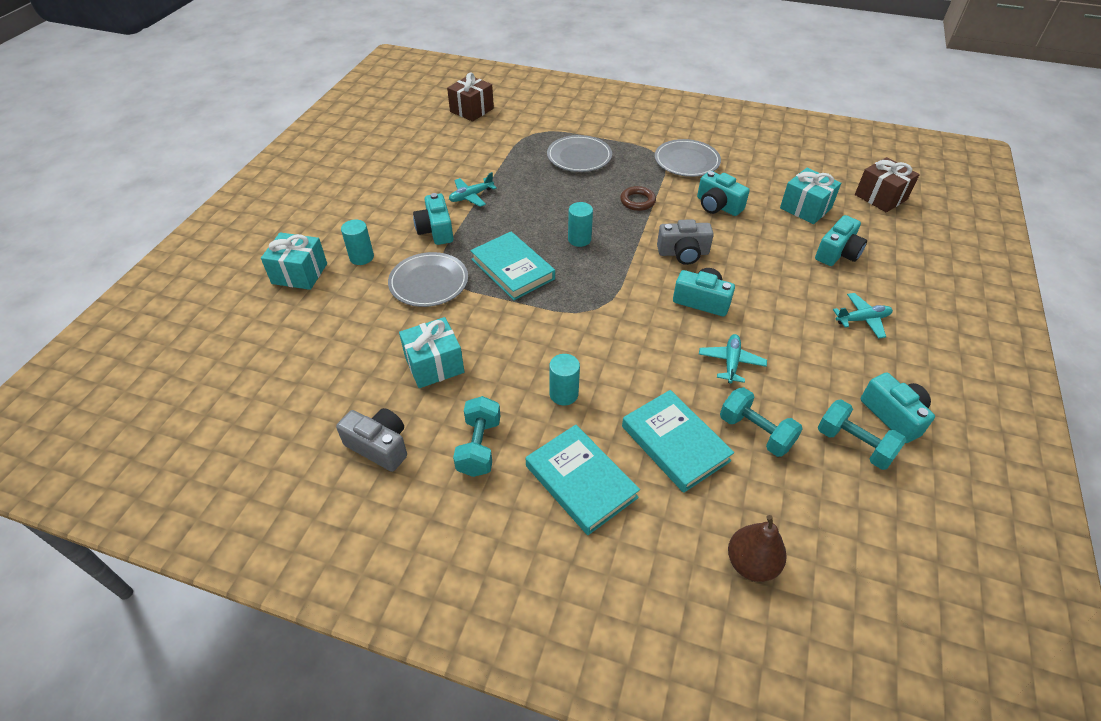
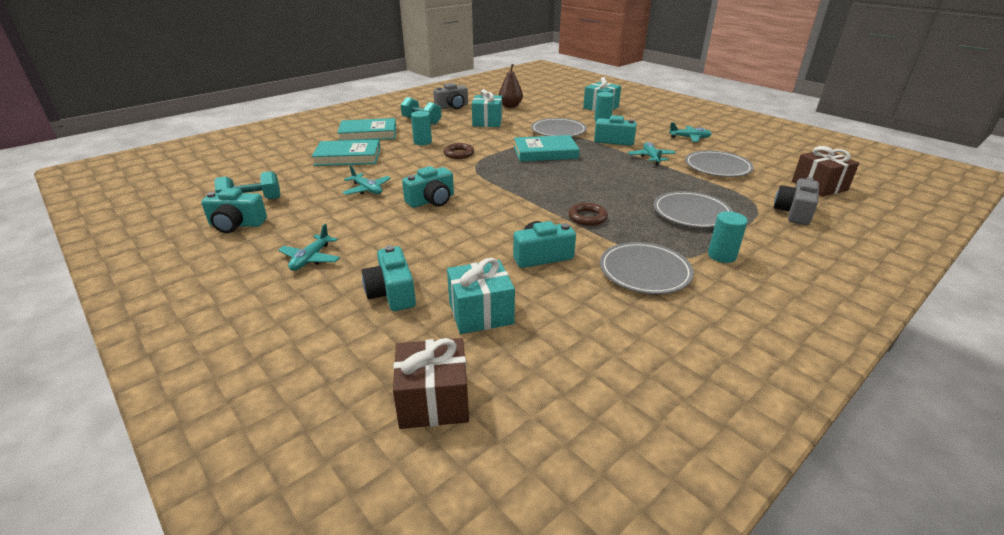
camera: 120 degrees right, 15 degrees down
(390, 183) = (690, 138): none -> turquoise plane
(467, 157) = (717, 167): none -> grey plate
(574, 337) = (459, 154): none -> brown ring
(579, 239) = (556, 179): turquoise cylinder -> turquoise cylinder (721, 255)
(683, 253) = (492, 213): grey camera -> grey camera (794, 212)
(751, 563) = (266, 152): brown pear -> brown pear (510, 106)
(755, 432) = (314, 178): turquoise dumbbell -> none

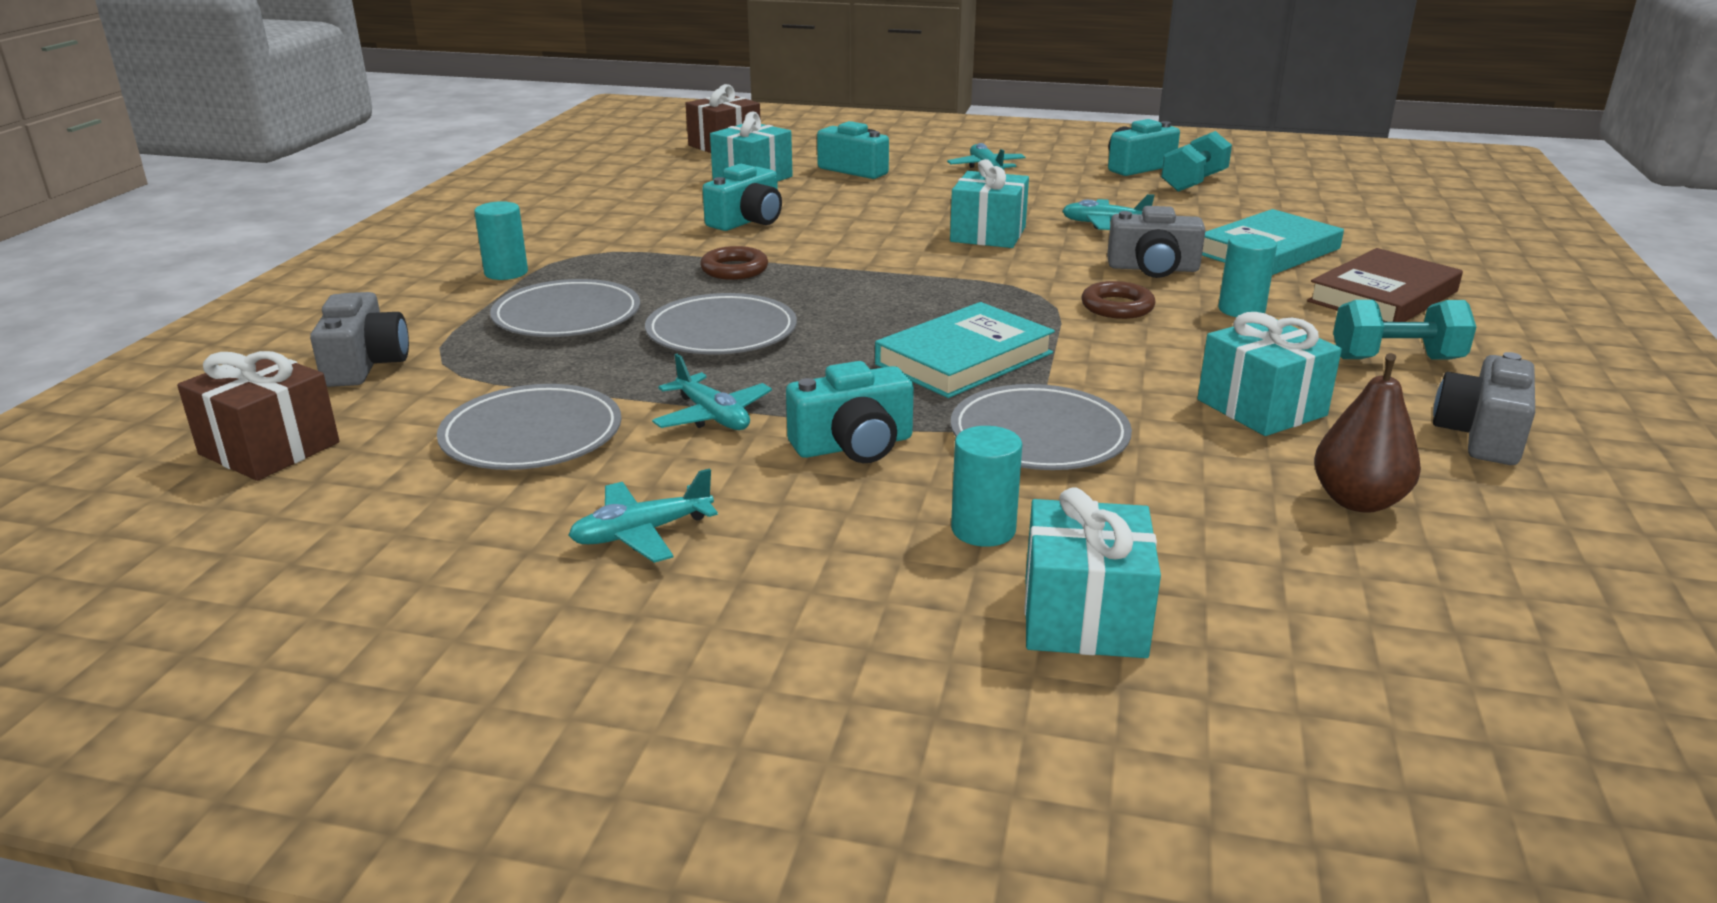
camera: 145 degrees right, 5 degrees down
(368, 134) = (1383, 296): turquoise book -> brown book
(409, 163) = (1153, 268): none -> grey camera
(432, 200) = (988, 234): turquoise camera -> turquoise gift
(644, 271) = (607, 236): grey plate -> grey plate (721, 332)

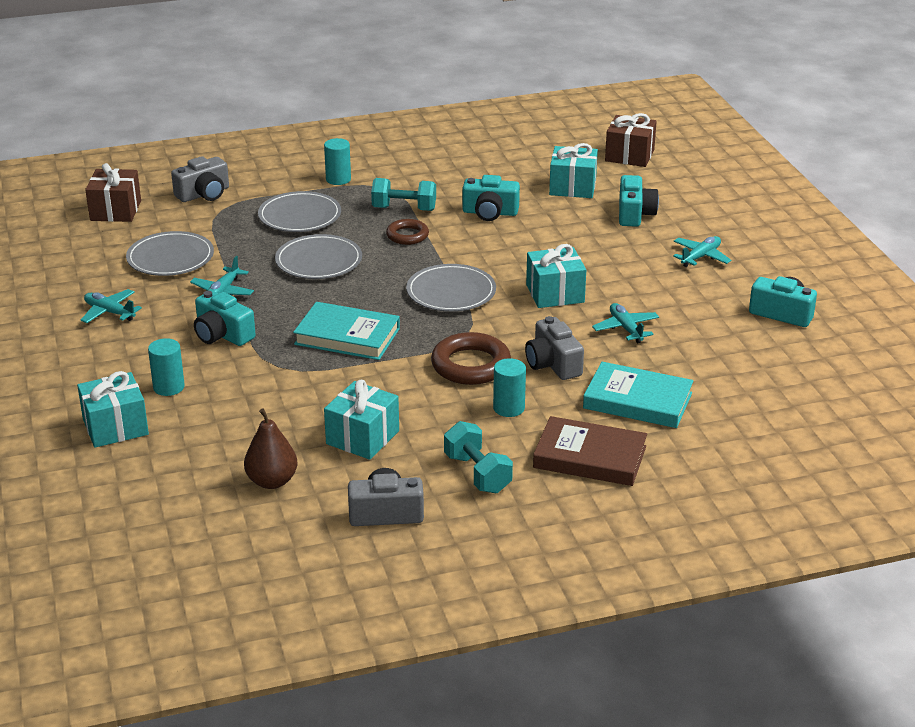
camera: 60 degrees right, 5 degrees up
(1039, 435) = (273, 379): grey plate -> grey plate (451, 292)
(1117, 307) = (471, 365): brown ring -> brown ring, size x1.64
(1194, 182) = (771, 344): turquoise dumbbell -> turquoise dumbbell (404, 209)

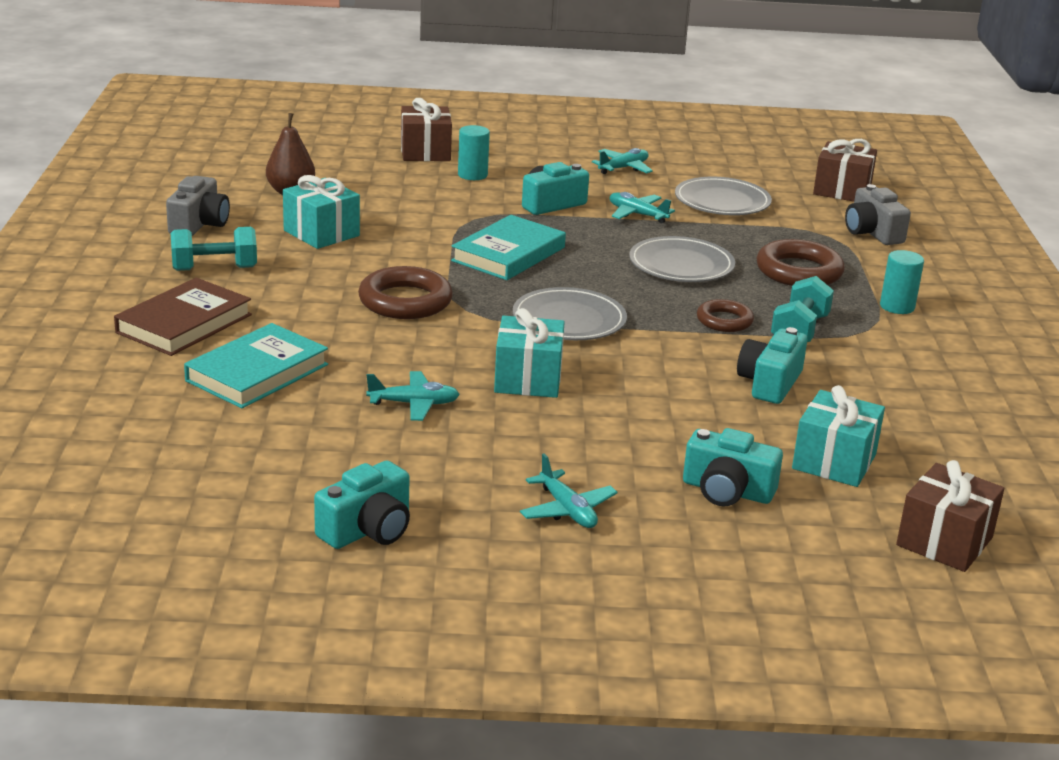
camera: 105 degrees right, 5 degrees down
(115, 427) = (425, 152): turquoise gift -> brown gift
(300, 216) = (799, 271): grey plate -> brown ring
(509, 408) = (308, 303): turquoise cylinder -> none
(553, 364) = (371, 343): grey camera -> none

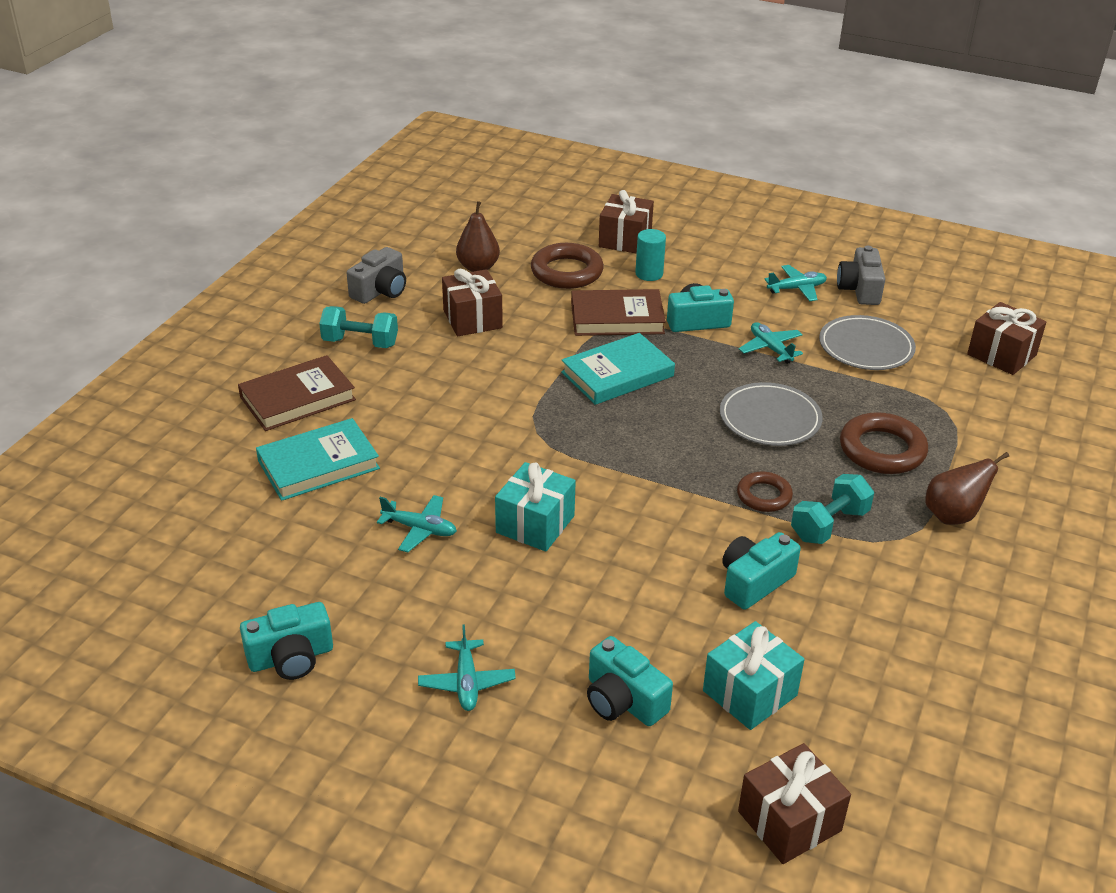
camera: 25 degrees right, 10 degrees up
(321, 233) = (472, 319): turquoise gift -> brown gift
(405, 301) = (490, 411): brown ring -> brown ring (567, 272)
(470, 212) = (617, 318): none -> brown book
(569, 320) = (619, 463): grey plate -> none
(872, 232) = (995, 415): grey camera -> grey camera (859, 289)
(897, 306) = (953, 516): turquoise cylinder -> brown pear

